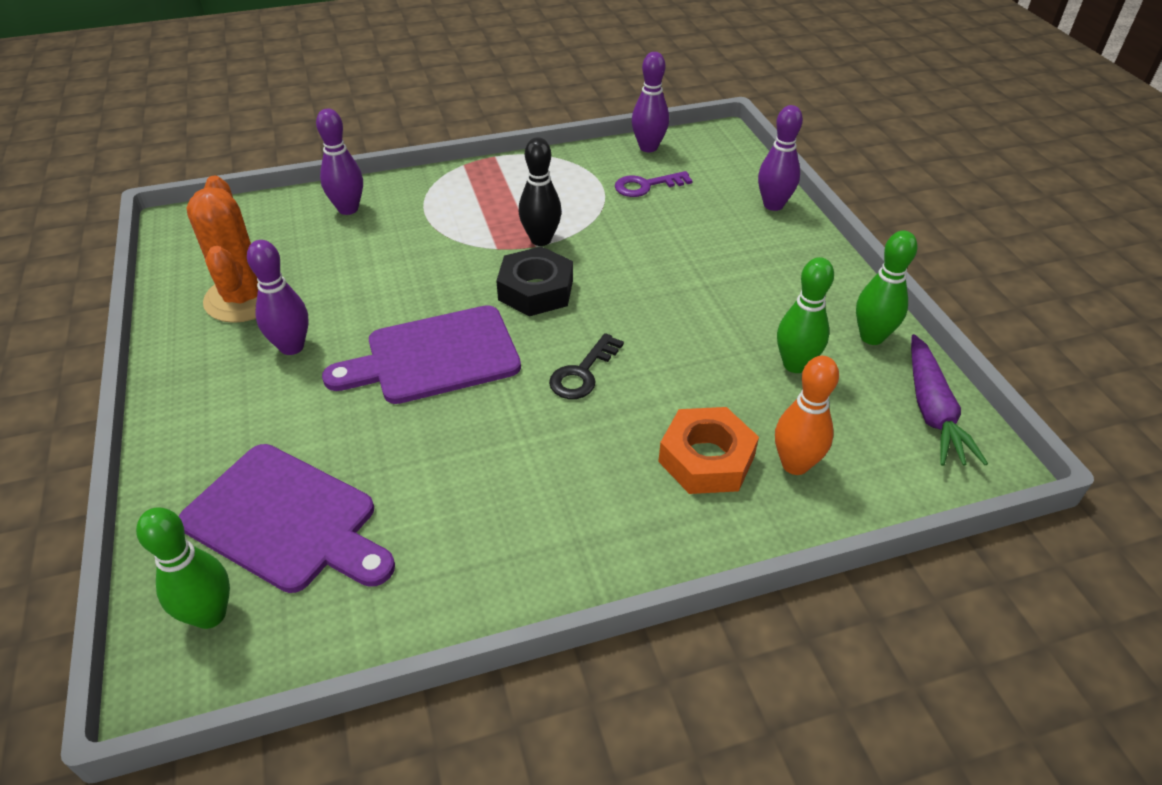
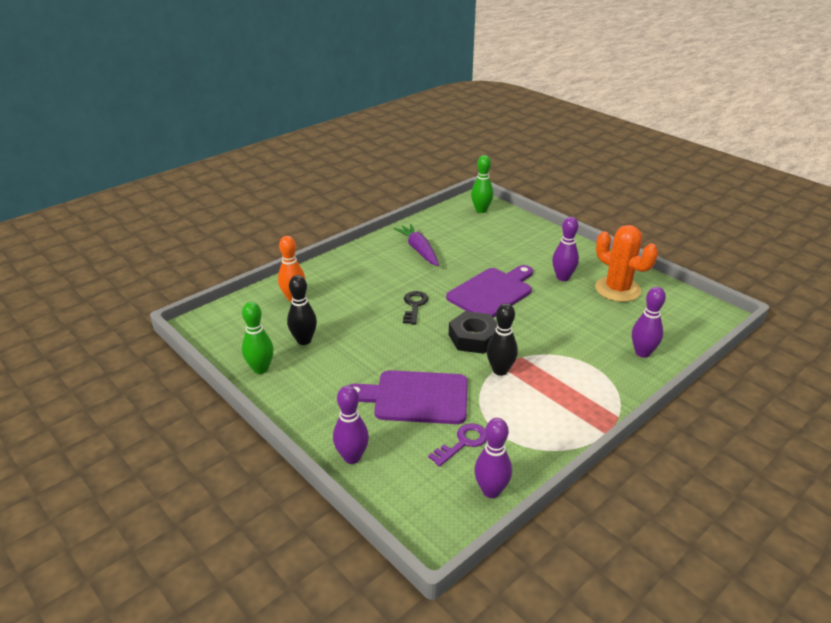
camera: 155 degrees right, 10 degrees down
(287, 520) = (486, 232): purple cutting board -> purple cutting board (415, 397)
(706, 459) = (335, 289): orange nut -> none
(795, 365) = (304, 340): green bowling pin -> black bowling pin
(932, 411) = (225, 338): purple carrot -> purple carrot (419, 250)

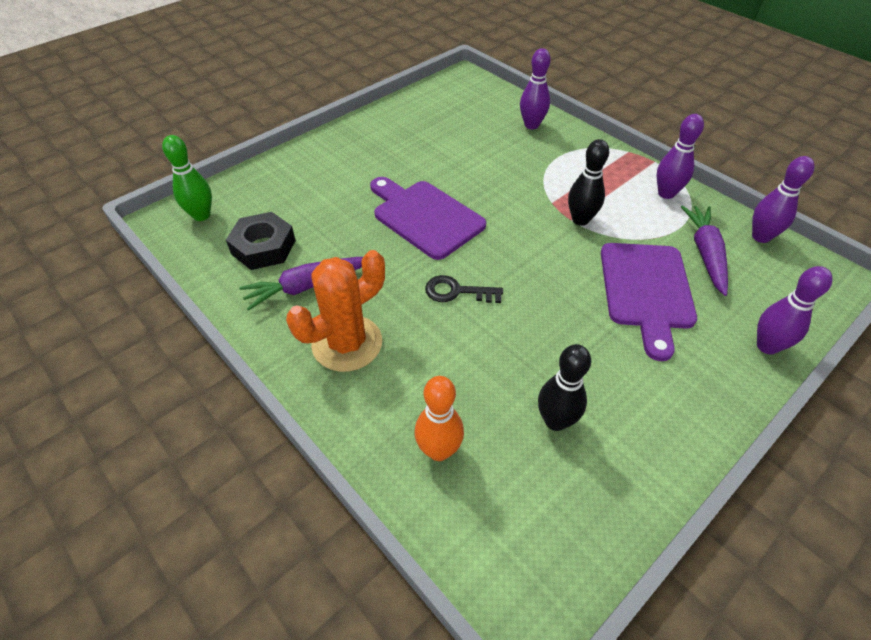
camera: 90 degrees left, 15 degrees up
(260, 369) = (636, 473): green bowling pin -> none
(463, 443) = (705, 253): purple key -> purple carrot
(473, 338) = (523, 237): black nut -> black nut (263, 247)
(563, 277) = (394, 158): purple bowling pin -> purple bowling pin (666, 193)
(617, 289) = (421, 125): orange cactus -> orange cactus (347, 343)

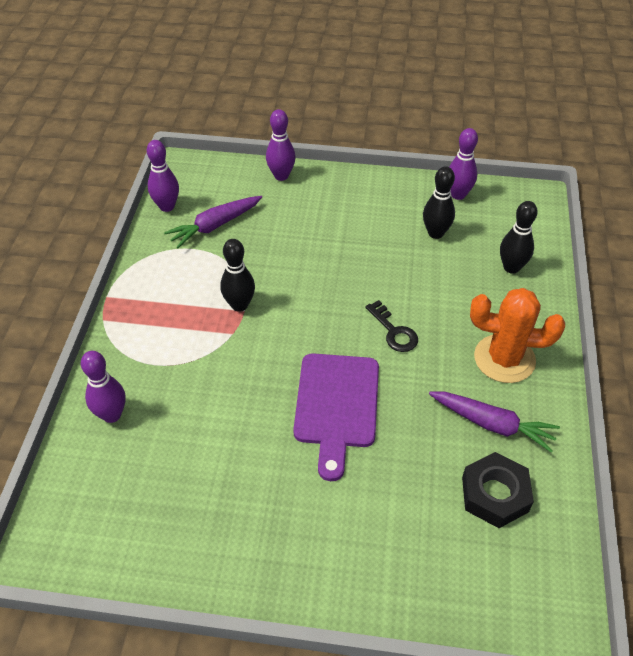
camera: 130 degrees left, 0 degrees up
(201, 215) = (523, 592): green bowling pin -> none
(439, 450) = (511, 267): orange bowling pin -> black bowling pin
(647, 290) = (285, 239): purple cutting board -> none
(666, 193) = (153, 271): purple bowling pin -> purple bowling pin (458, 195)

